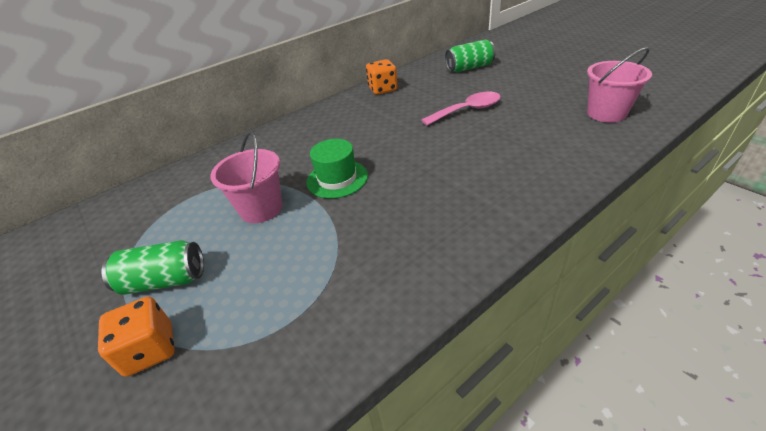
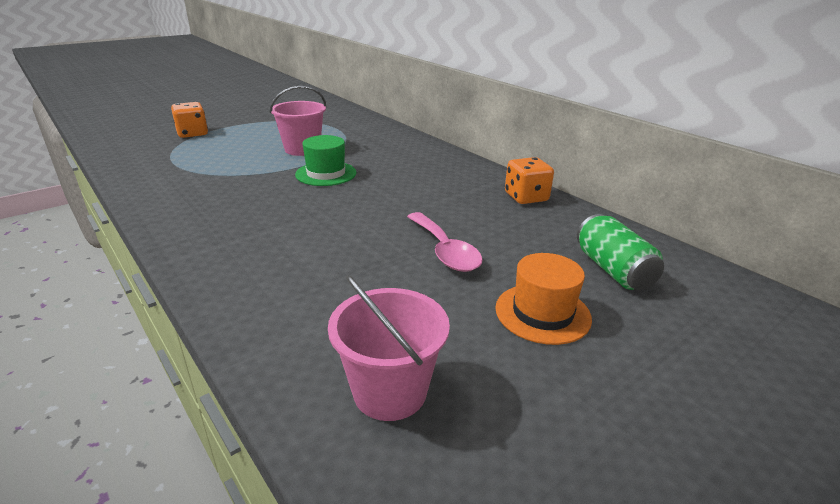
camera: 85 degrees right, 10 degrees down
(164, 281) = (247, 131): green can -> none
(519, 83) = (542, 313): none -> orange hat

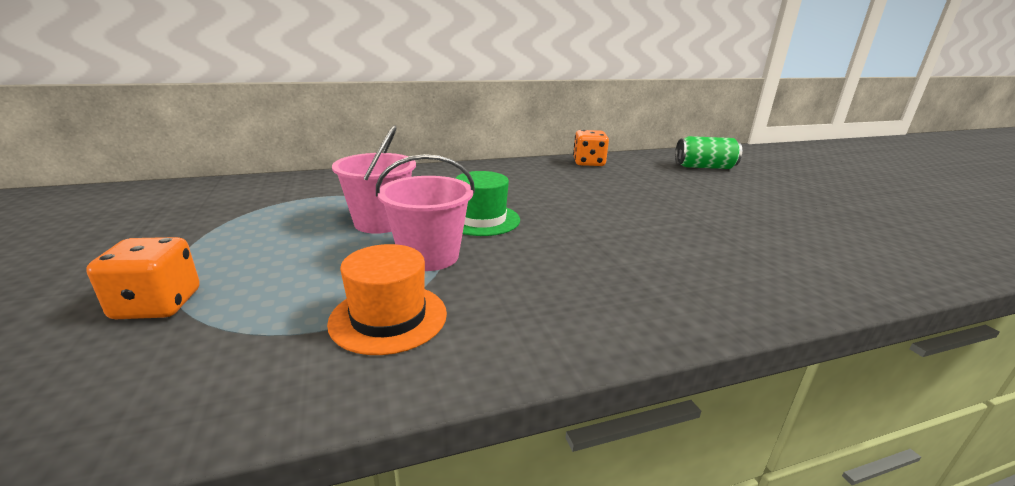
camera: 70 degrees left, 5 degrees down
(390, 391) = (881, 245): pink bucket -> pink bucket (429, 256)
(445, 251) = (679, 200): pink spoon -> none
(542, 313) = (763, 191): orange hat -> orange hat (388, 317)

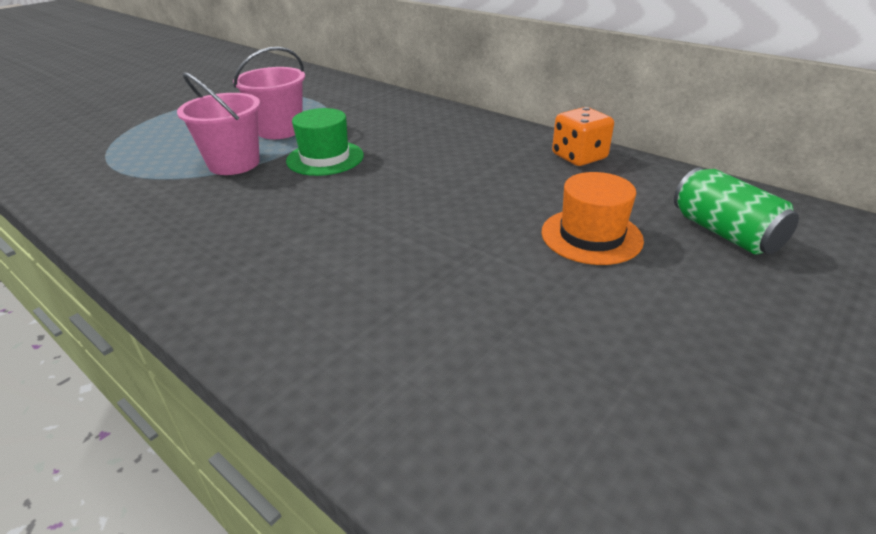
camera: 60 degrees right, 10 degrees up
(157, 304) = (124, 126): orange dice -> none
(388, 317) = (137, 181): orange hat -> orange hat (591, 236)

